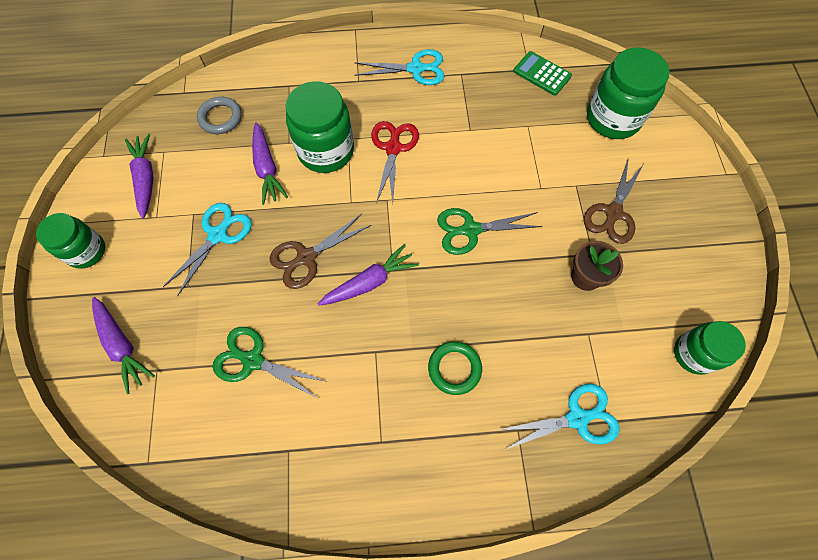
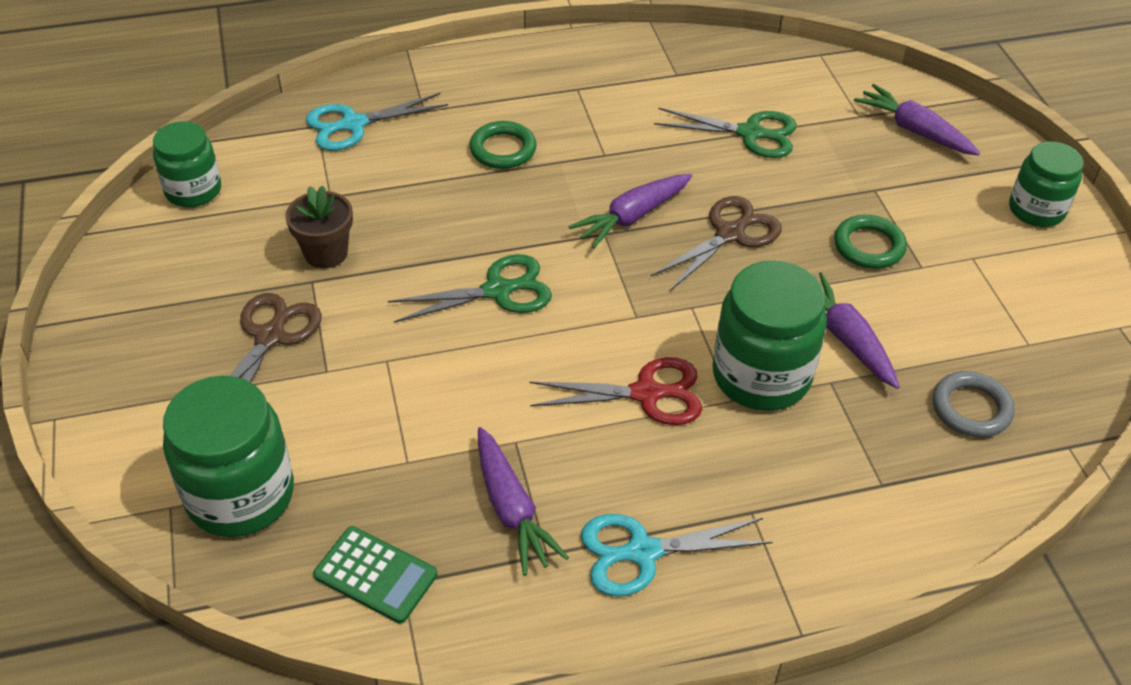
camera: 170 degrees right, 20 degrees down
(145, 179) = (1026, 303): purple carrot -> purple carrot (511, 509)
(218, 235) = (869, 246): turquoise scissors -> green ring
(393, 148) = (647, 393): red scissors -> red scissors turned 90 degrees counterclockwise

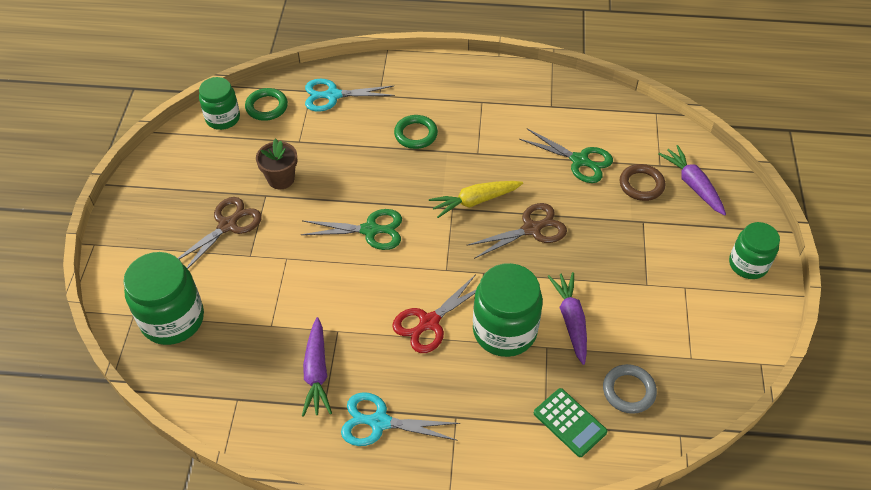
camera: 20 degrees right, 5 degrees up
(376, 575) = (225, 389): green calculator -> green calculator (570, 422)
(632, 217) = (475, 201): purple carrot -> yellow carrot
(647, 393) = (429, 322): red scissors -> red scissors turned 120 degrees clockwise
(848, 145) = (641, 185): none -> brown ring
(869, 246) = (618, 261): green ring -> green ring (266, 107)

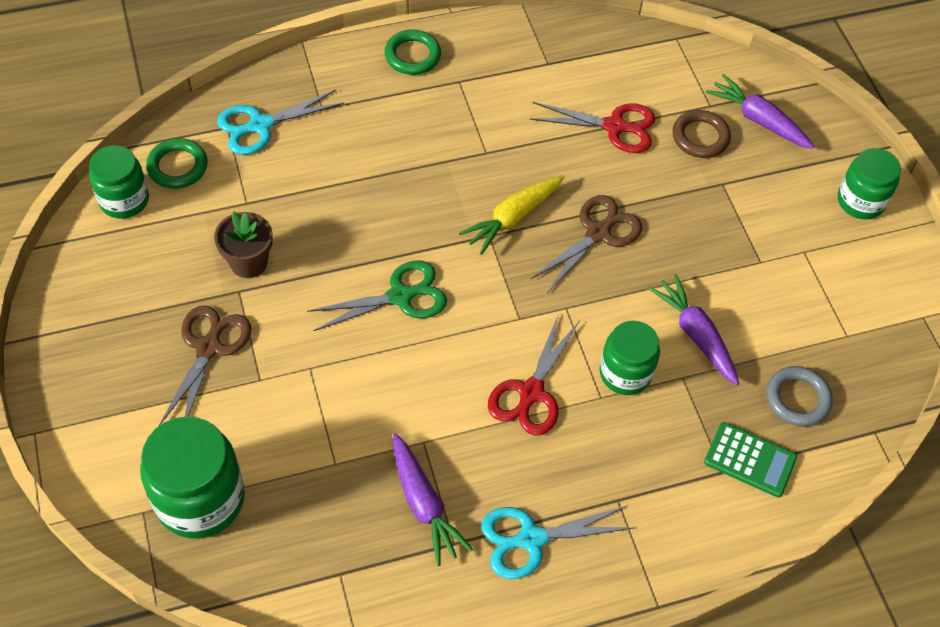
camera: 25 degrees left, 5 degrees up
(416, 134) = (396, 149): green ring -> green ring (412, 55)
(504, 330) = (625, 373): green jar -> green jar, size x0.64
(580, 161) = (615, 127): green scissors -> red scissors

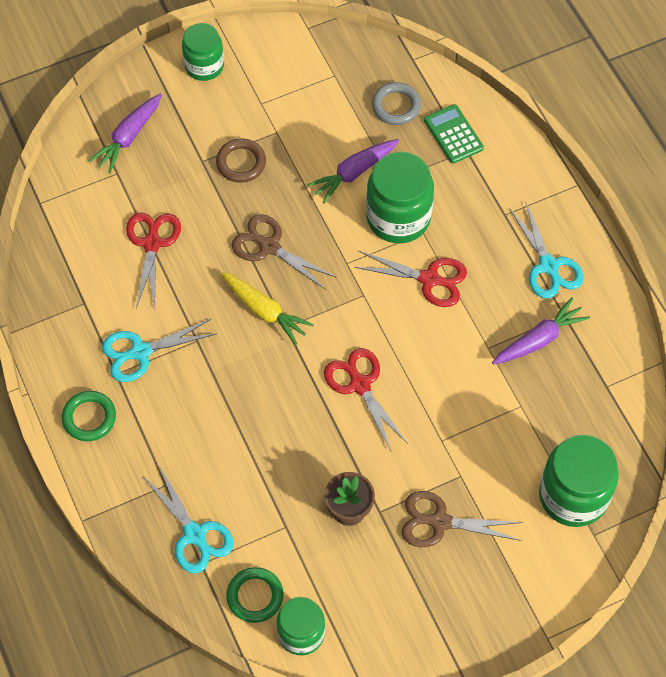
camera: 95 degrees left, 5 degrees up
(401, 296) = (359, 384): green scissors -> red scissors
(481, 103) = (140, 352): none -> turquoise scissors
(625, 373) = (398, 217): green jar -> green jar, size x1.56
(700, 137) = (154, 179): brown ring -> brown ring (241, 163)
(750, 460) = (453, 134): green calculator -> green calculator turned 45 degrees counterclockwise

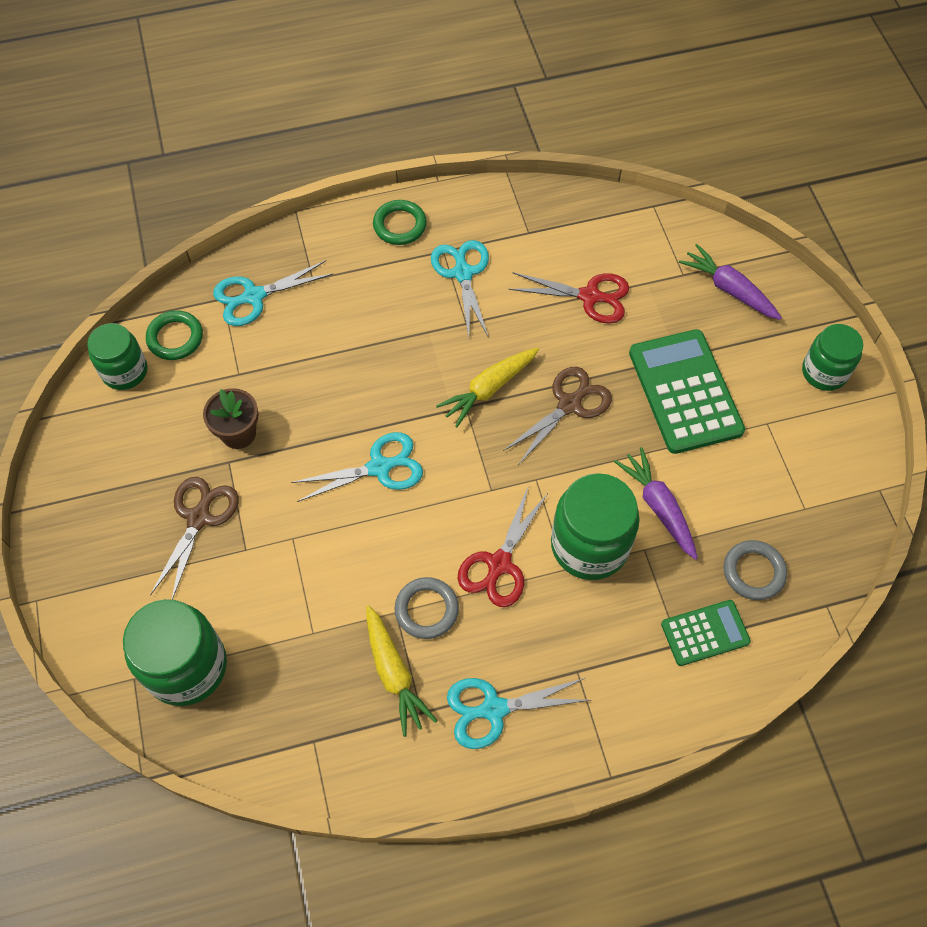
camera: 100 degrees right, 0 degrees up
(241, 163) = (685, 392): brown ring -> green calculator
(359, 384) = (380, 467): red scissors -> turquoise scissors
(480, 325) = (426, 609): none -> grey ring
(539, 339) = (394, 673): purple carrot -> yellow carrot

